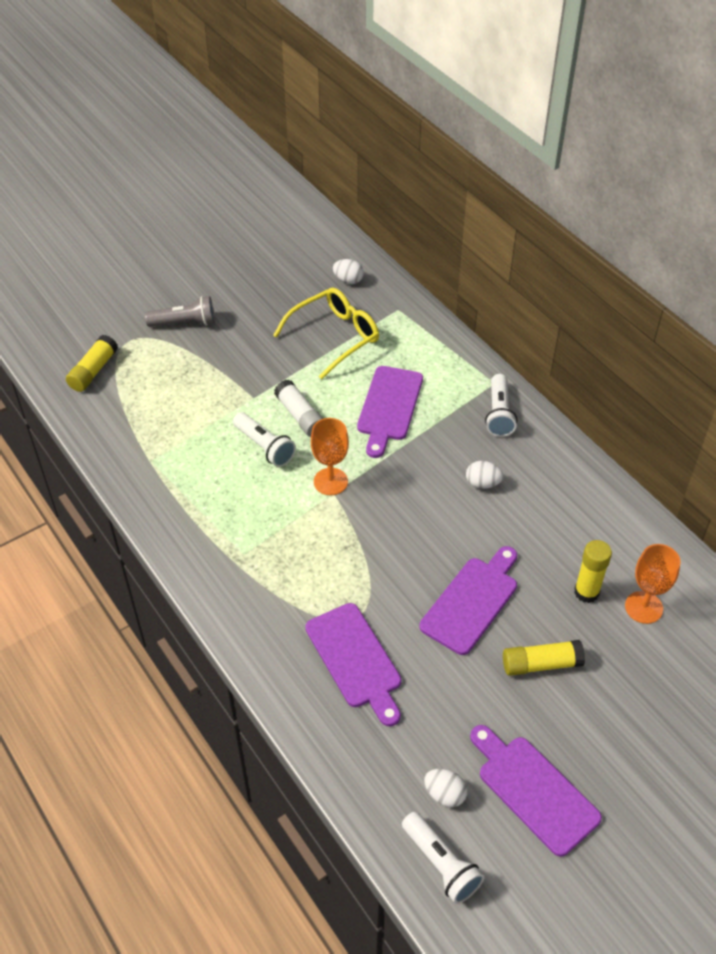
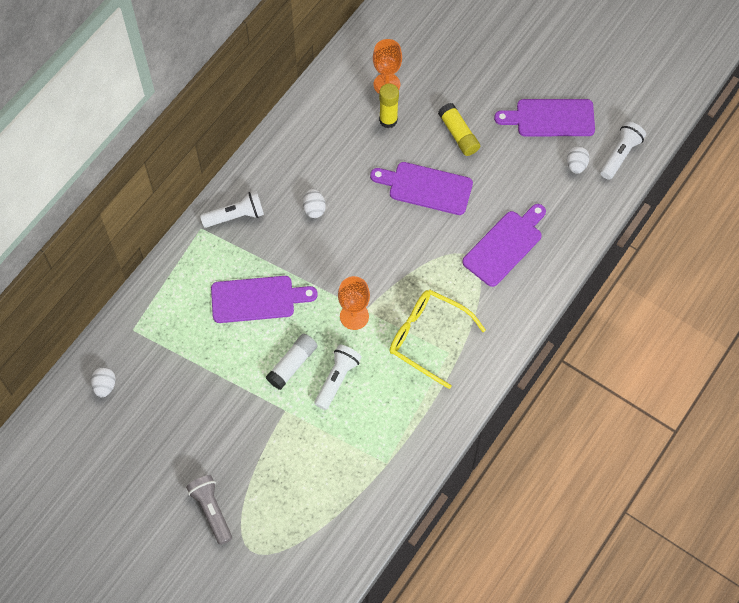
camera: 110 degrees left, 15 degrees up
(93, 371) = (302, 564): yellow glue stick -> none
(335, 337) = (186, 371): yellow glasses -> yellow glasses (427, 338)
(533, 790) = (550, 118): purple cutting board -> purple cutting board turned 60 degrees clockwise

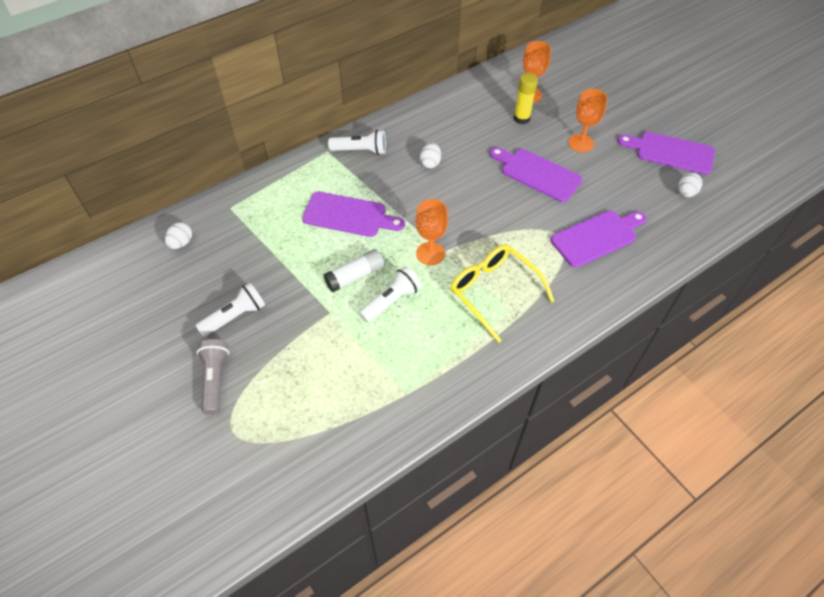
camera: 20 degrees right, 10 degrees down
(458, 134) = (581, 143): yellow glue stick -> orange goblet
(620, 155) = (732, 196): white flashlight -> white flashlight (235, 316)

